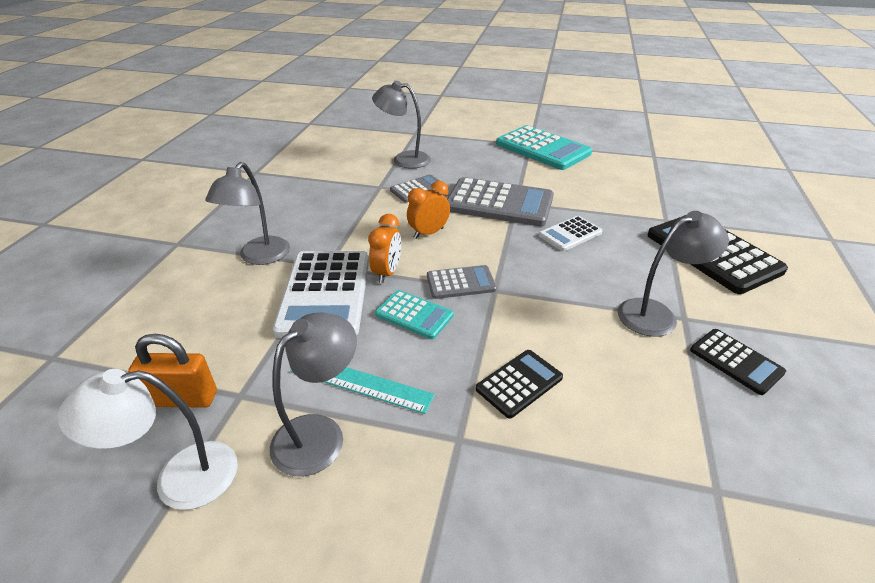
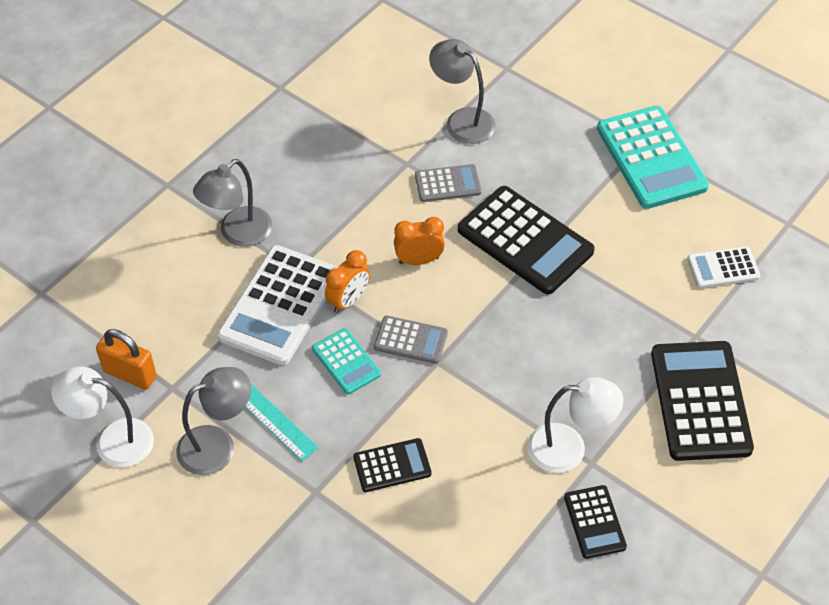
camera: 25 degrees right, 15 degrees up
(499, 203) = (525, 241): grey calculator -> black calculator
(570, 234) = (568, 317): white calculator -> white calculator (723, 268)
(656, 314) = (569, 448): grey lamp -> white lamp

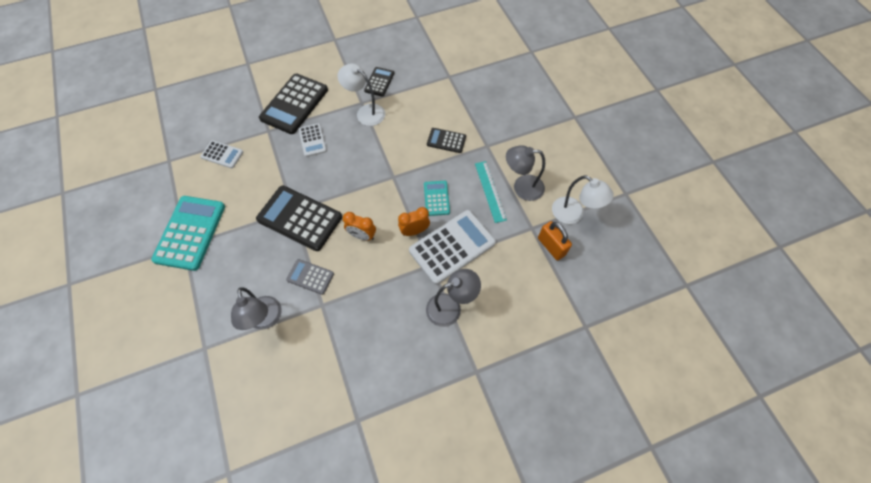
camera: 150 degrees left, 10 degrees up
(410, 340) = (398, 193): grey calculator -> none
(525, 241) = (300, 218): black calculator -> black calculator turned 45 degrees counterclockwise
(611, 356) = (312, 140): none -> white calculator

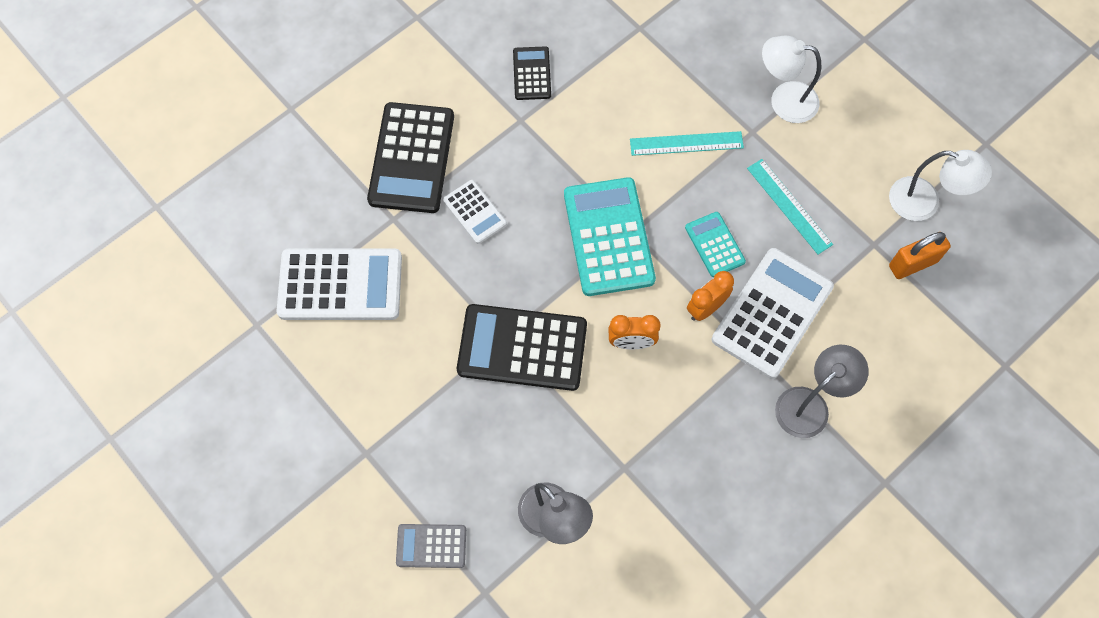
camera: 20 degrees left, 5 degrees up
(190, 233) = (363, 430): turquoise calculator -> turquoise calculator (609, 237)
(222, 154) = (340, 285): white calculator -> white calculator, size x1.91
(310, 277) = (585, 432): grey calculator -> grey calculator (431, 546)
(365, 112) = (535, 135): white lamp -> white lamp (783, 100)
(446, 140) = (686, 143): black calculator -> turquoise ruler
(522, 187) = (833, 184): grey lamp -> none
(551, 246) = (913, 264): orange padlock -> orange padlock turned 60 degrees counterclockwise

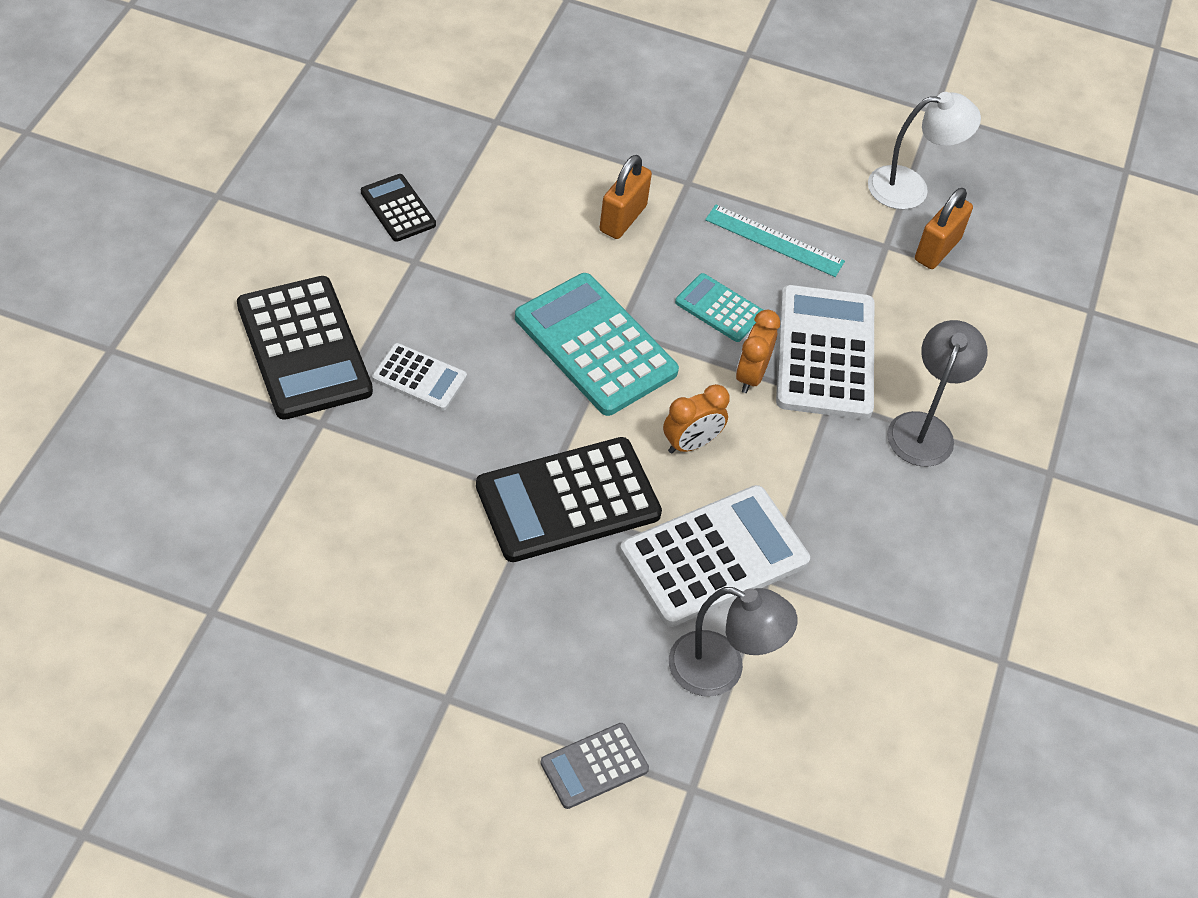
camera: 35 degrees left, 15 degrees down
(340, 285) = (297, 522): white calculator -> white calculator (714, 557)
(686, 143) = (623, 219): turquoise ruler -> orange padlock
(783, 100) = (701, 140): white lamp -> none

